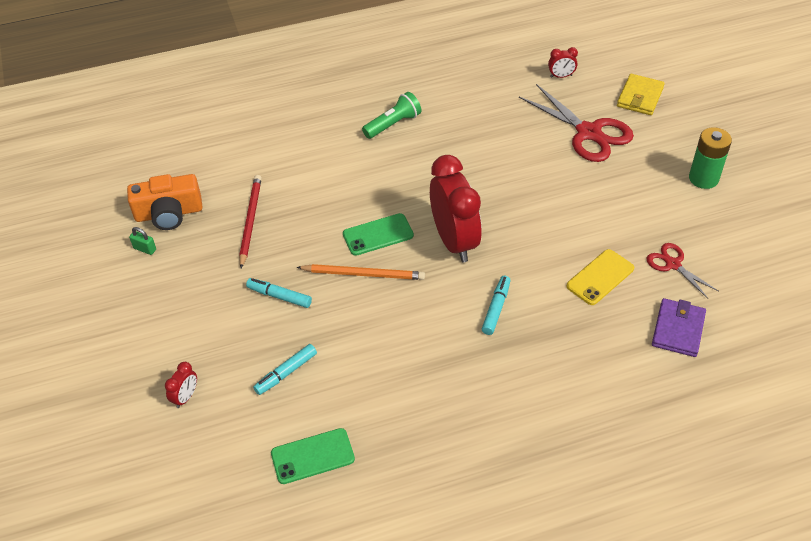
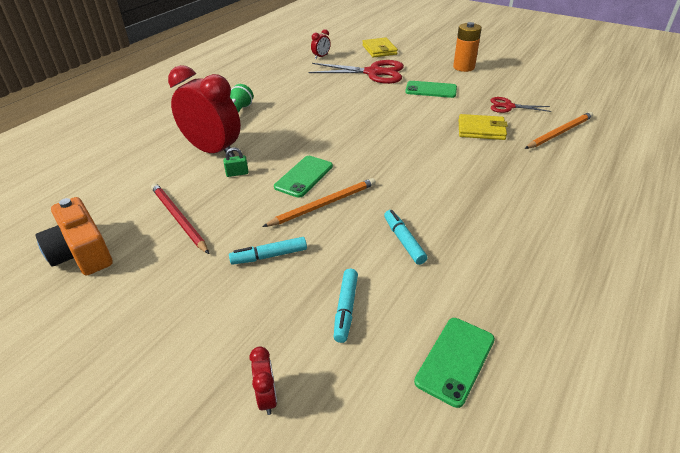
camera: 40 degrees left, 10 degrees down
(145, 249) = (79, 293): green padlock -> green padlock (237, 173)
(169, 213) = (82, 252): orange camera -> orange camera turned 105 degrees clockwise
(454, 241) = (365, 154): red clock -> red clock (213, 151)
(496, 308) = (446, 176): turquoise marker -> turquoise marker (403, 241)
(600, 277) = (481, 130): yellow phone -> yellow wallet
(619, 193) = (431, 90): none -> green phone
(678, 330) = (560, 132): purple wallet -> orange pencil
(703, 178) = (463, 67): green battery -> orange battery

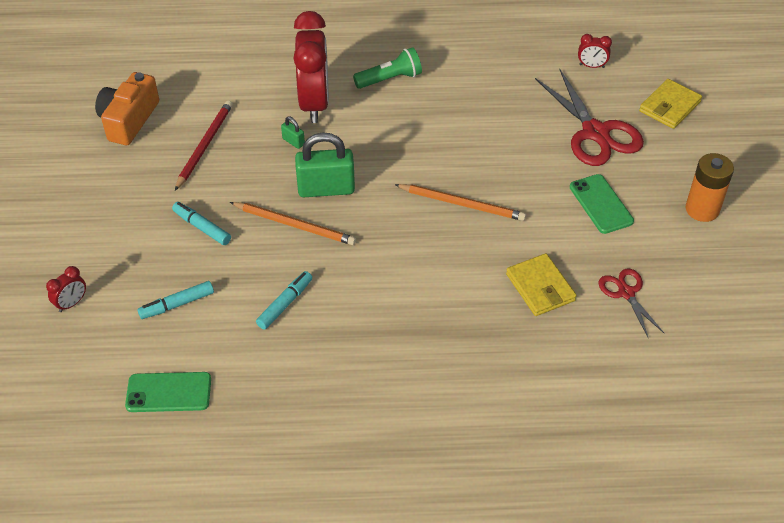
camera: 55 degrees right, 10 degrees up
(304, 176) = (326, 189): green phone -> green padlock
(560, 132) = (600, 362): orange pencil -> orange pencil (462, 204)

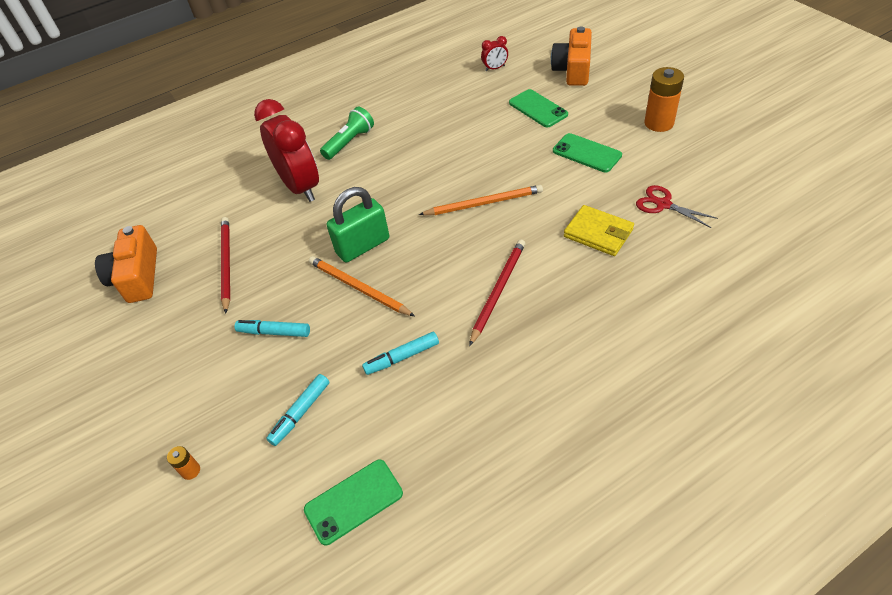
camera: 25 degrees left, 0 degrees up
(71, 303) = (191, 470): red clock -> orange battery
(285, 304) = (402, 357): turquoise marker -> turquoise marker turned 120 degrees counterclockwise
(293, 141) = (305, 223): green padlock -> none
(295, 225) = (358, 288): orange pencil -> orange pencil turned 135 degrees counterclockwise
(407, 291) = (498, 291): none -> red pencil
(595, 133) = (538, 109): red scissors -> green phone
(669, 106) = (573, 70): yellow wallet -> orange camera

